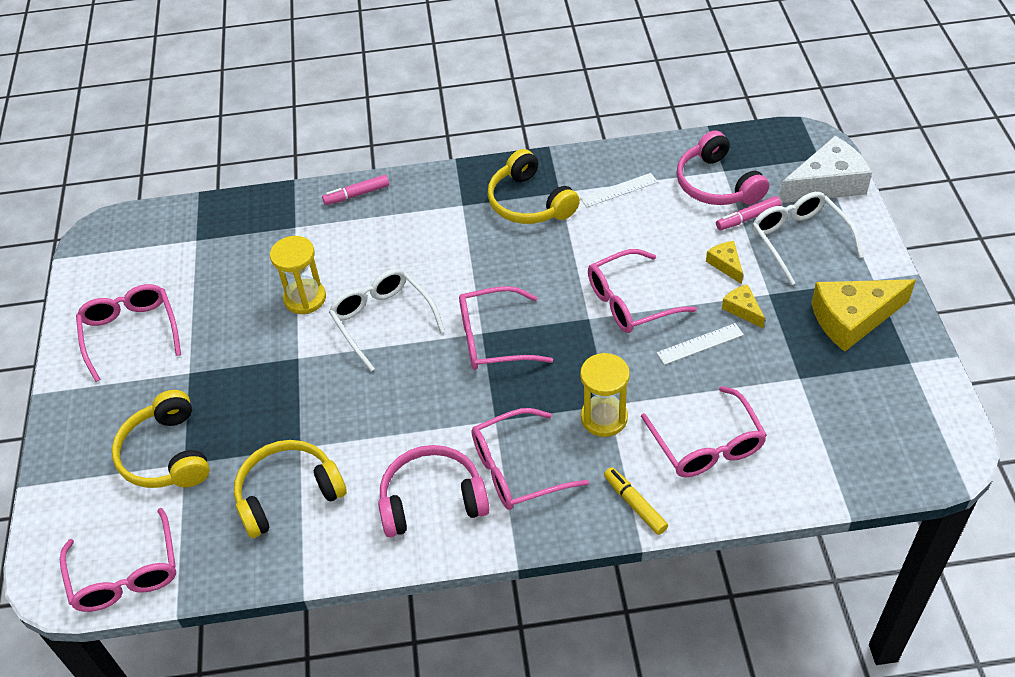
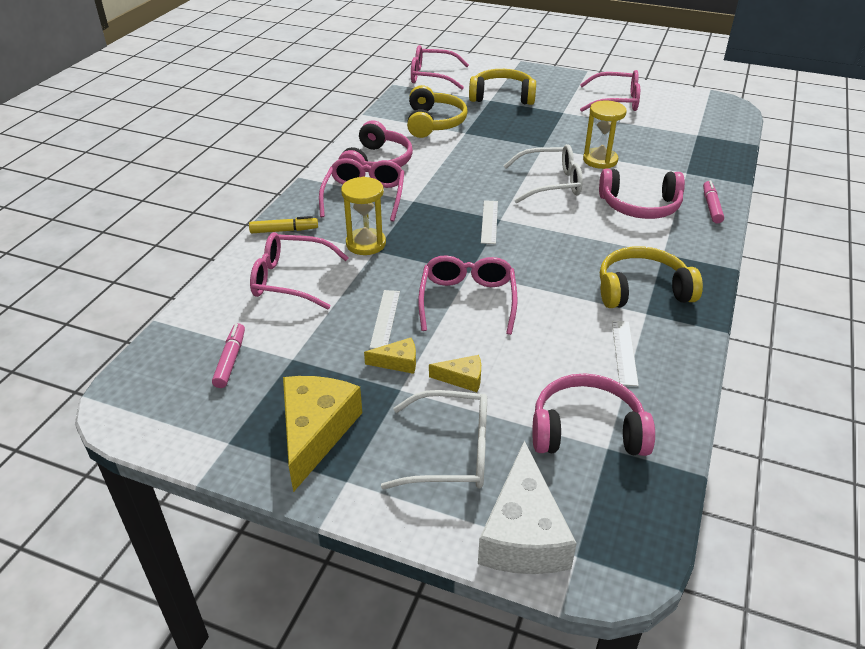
camera: 115 degrees right, 10 degrees down
(387, 241) = (640, 206): none -> pink headphones
(493, 339) = (489, 222): pink glasses -> white ruler
(748, 218) = (515, 428): pink marker -> pink marker (230, 360)

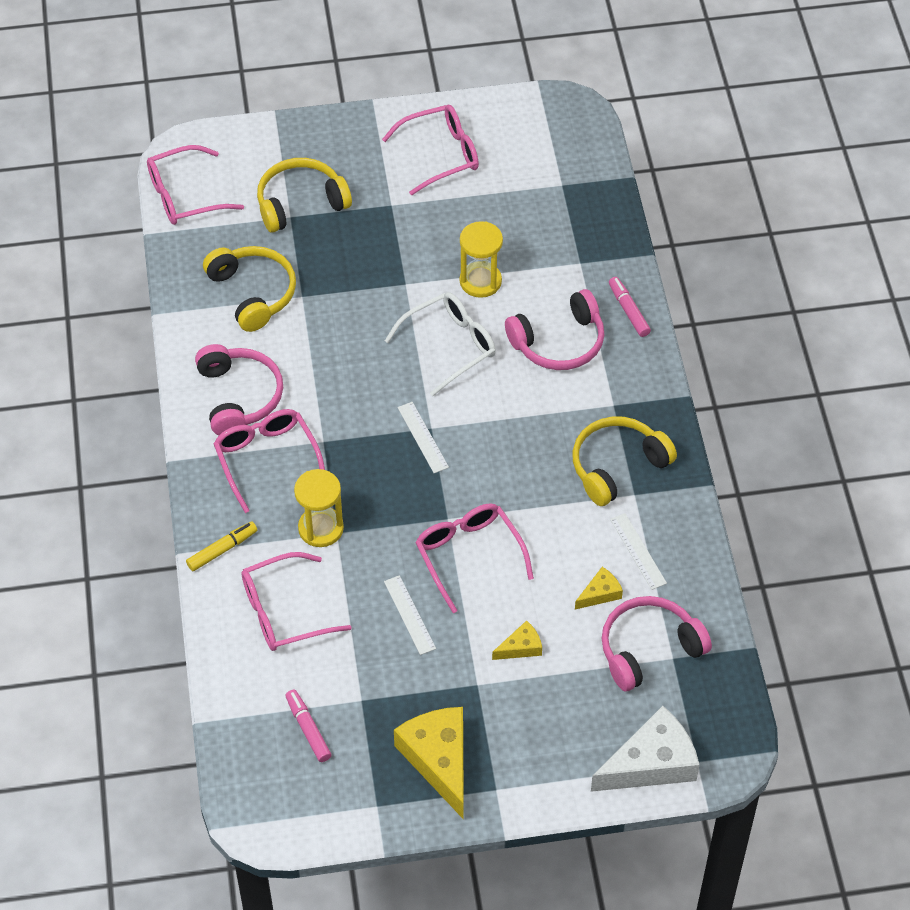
camera: 30 degrees left, 15 degrees up
(398, 362) = (455, 657): yellow cheese -> yellow cheese (600, 593)
(451, 452) = (558, 723): white glasses -> none
(523, 533) = (651, 763): white cheese -> white cheese turned 90 degrees counterclockwise

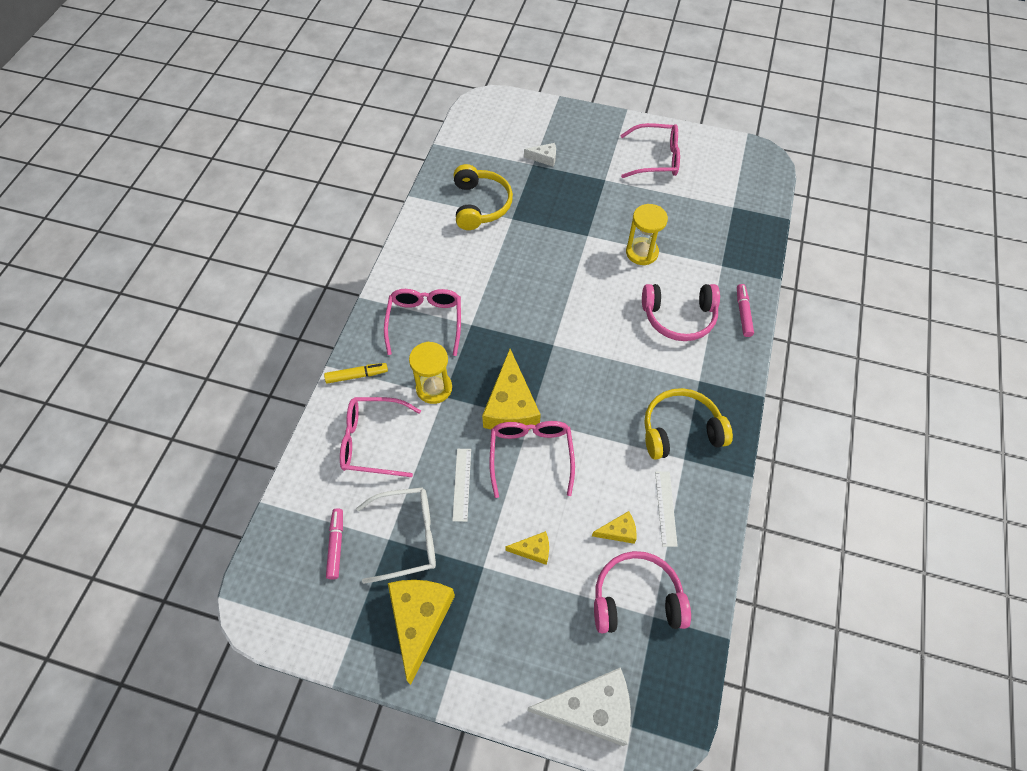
camera: 25 degrees right, 5 degrees up
(184, 195) = (472, 128): pink glasses -> none
(239, 396) = (431, 271): pink headphones -> none
(300, 203) = (544, 158): yellow headphones -> white cheese
(419, 513) = (511, 406): none -> yellow cheese
(423, 437) = (543, 349): white ruler -> none
(450, 346) = (597, 290): white glasses -> white glasses (408, 537)

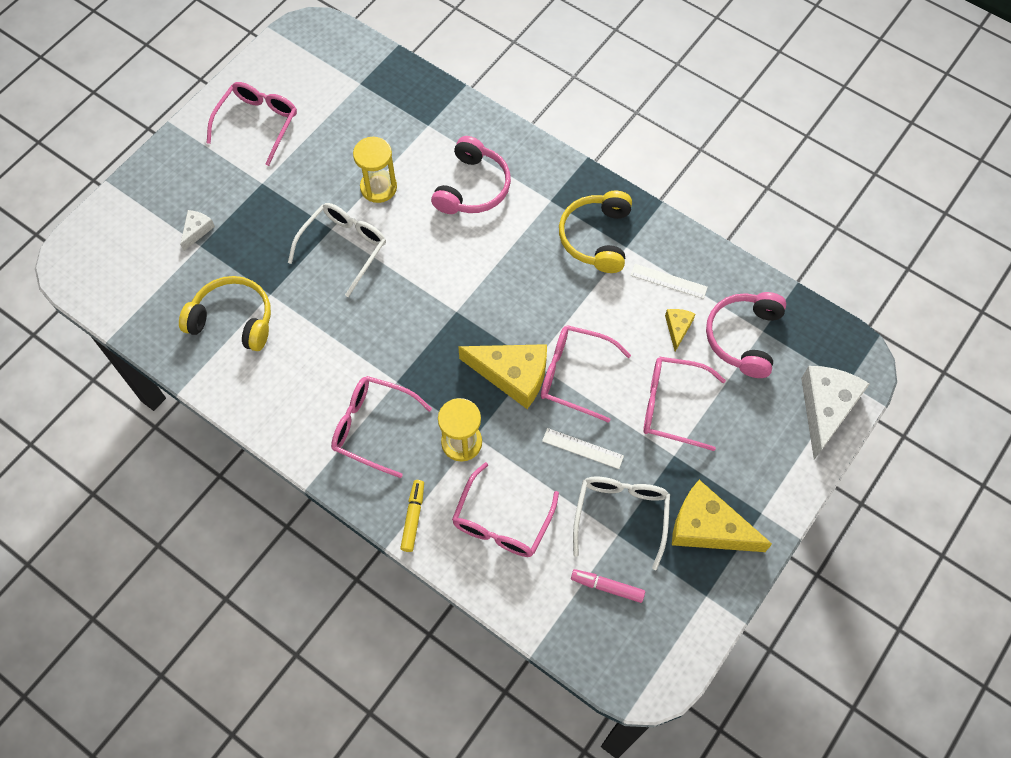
camera: 70 degrees left, 5 degrees up
(533, 550) = (672, 406): yellow cheese -> pink glasses
(575, 249) = (344, 247): none -> white glasses
(743, 313) = (492, 132): pink marker -> none

